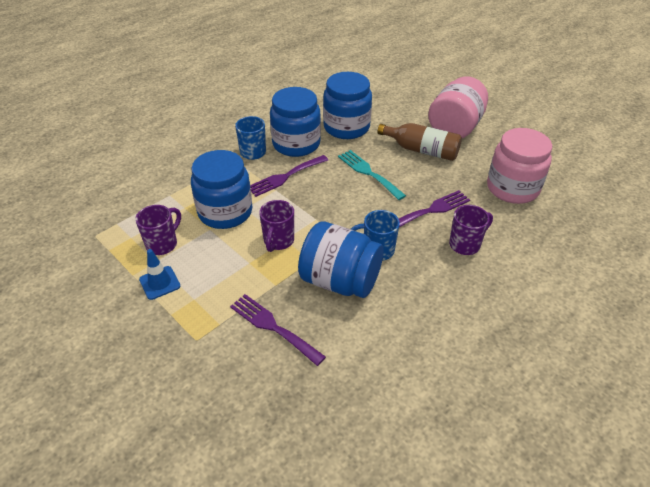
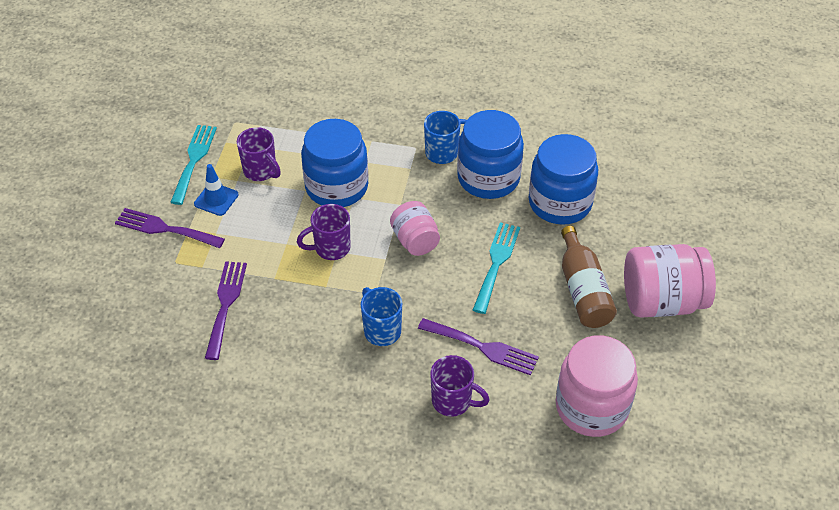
camera: 55 degrees right, 5 degrees up
(103, 277) = (194, 160): none -> turquoise fork
(163, 244) = (261, 171): purple mug -> purple mug turned 45 degrees clockwise
(285, 177) = (427, 200): purple fork -> purple fork (165, 229)
(314, 198) = (415, 241): none -> pink jar
(340, 281) = (317, 322): blue jar -> none

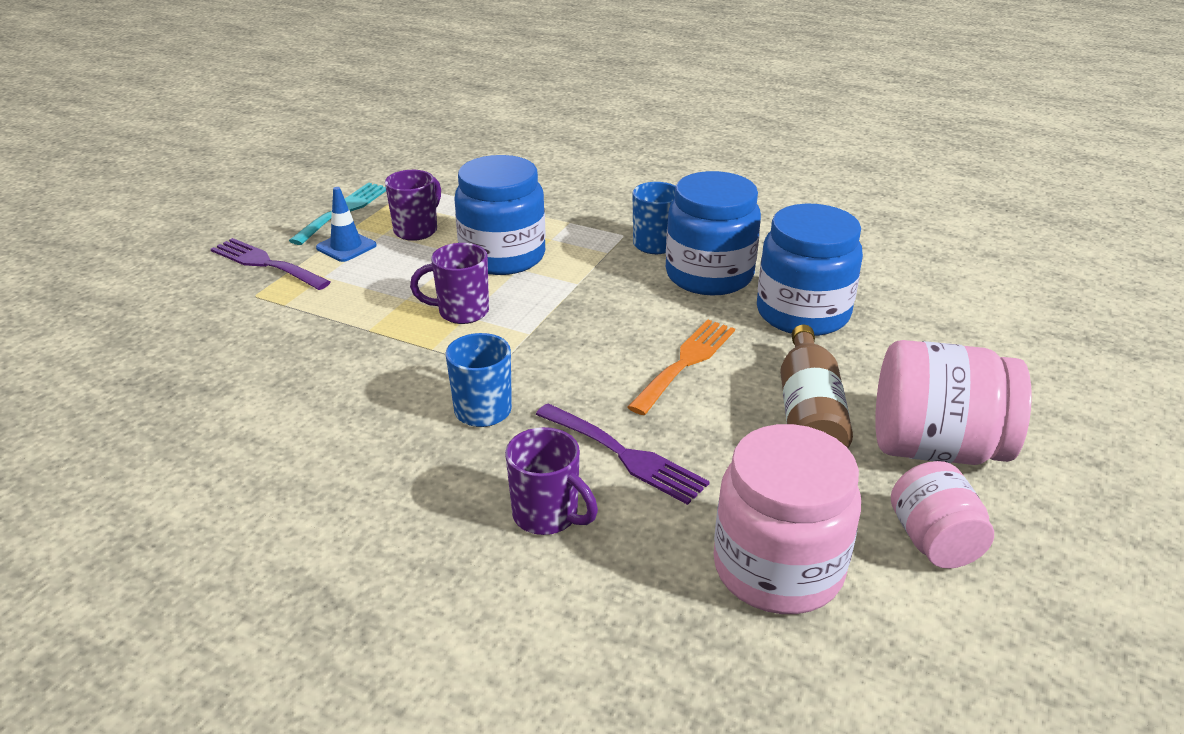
camera: 15 degrees right, 15 degrees down
(225, 304) = (287, 346): purple fork -> none
(261, 171) = (417, 230): purple mug -> purple mug turned 120 degrees counterclockwise
(415, 241) = (579, 321): pink jar -> pink jar (933, 541)
(496, 263) = (685, 362): turquoise fork -> orange fork

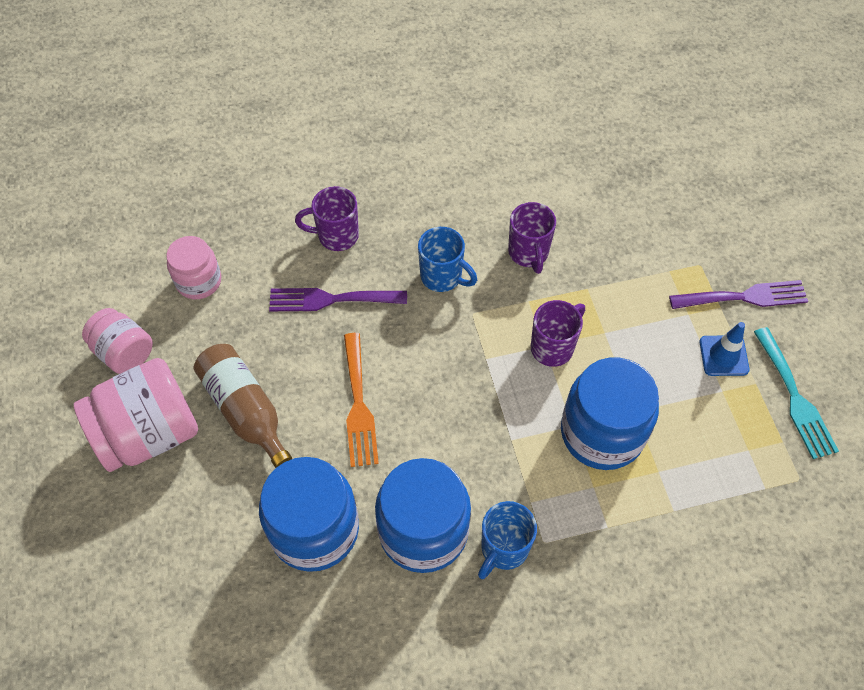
camera: 140 degrees right, 25 degrees up
(417, 230) = (706, 416): purple mug -> purple mug (528, 253)
(778, 568) = (199, 281): pink jar -> pink jar, size x0.60

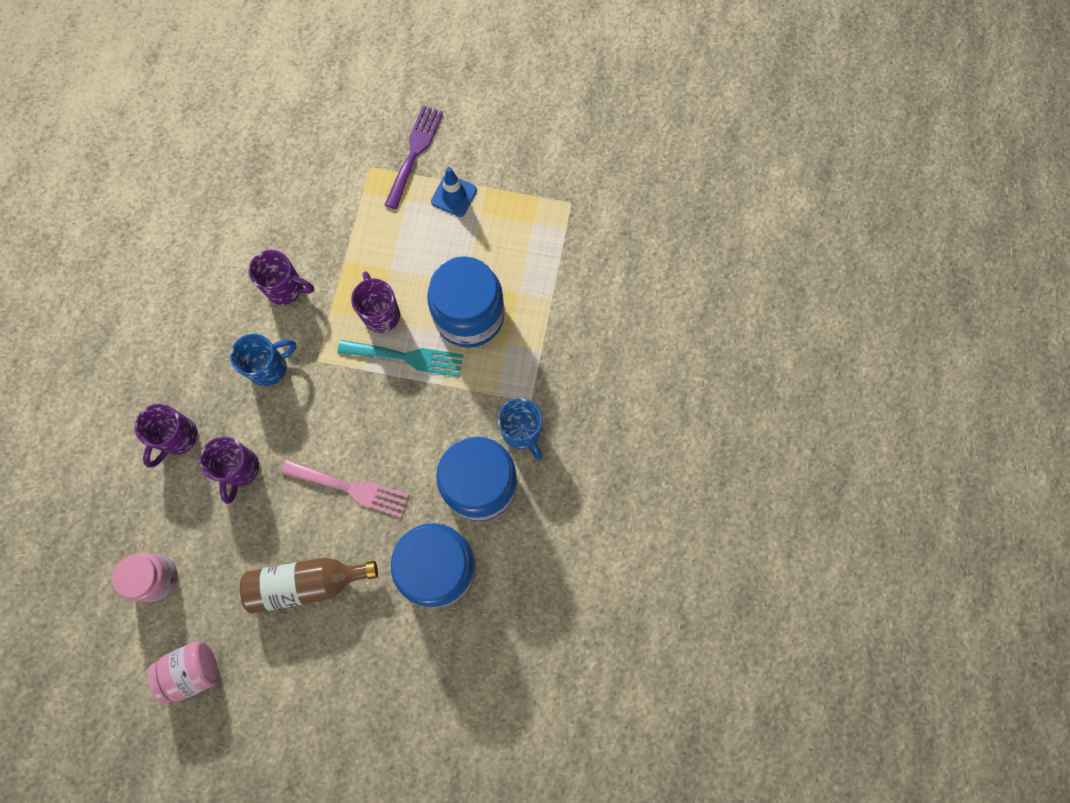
camera: 65 degrees left, 15 degrees up
(149, 433) = (285, 673): pink jar -> none
(331, 299) = (240, 469): purple fork -> purple mug
(358, 405) = (351, 488): orange fork -> pink fork
(795, 398) = (511, 168): turquoise fork -> turquoise fork (407, 357)

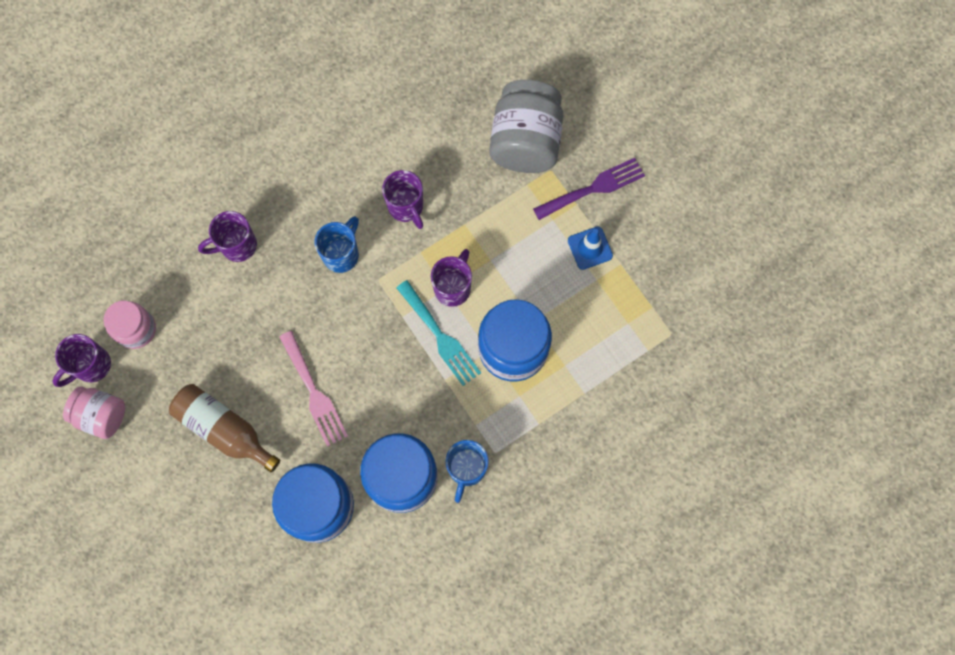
camera: 45 degrees right, 0 degrees up
(240, 469) = (255, 307): purple mug -> purple mug (91, 366)
(270, 367) = (341, 254): blue mug -> blue mug turned 75 degrees counterclockwise
(331, 163) = (525, 141): none -> grey jar

